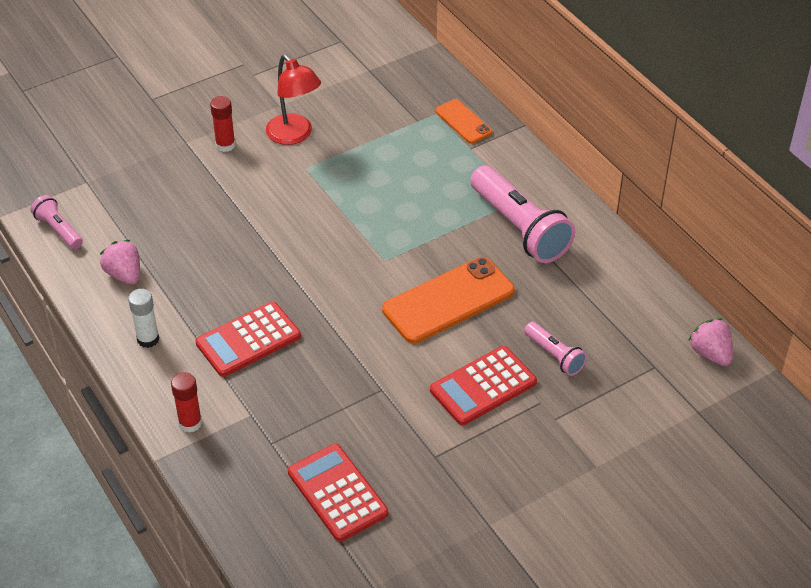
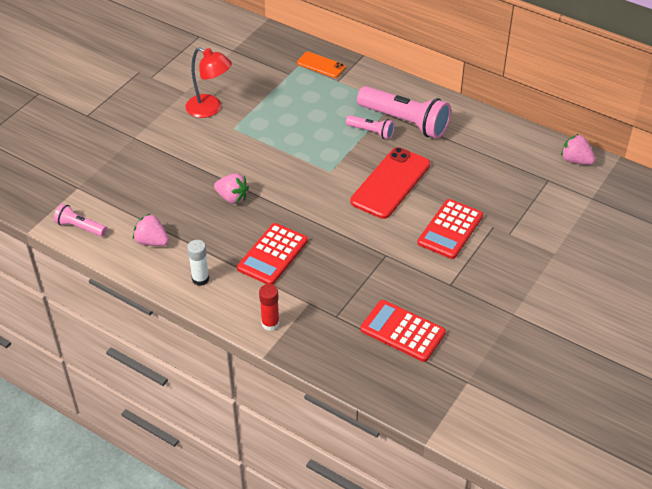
camera: 25 degrees left, 0 degrees up
(225, 145) = (164, 130): red glue stick -> none
(248, 253) = (232, 197): none -> pink strawberry
(448, 301) = (390, 183): orange phone -> red phone
(554, 356) = (482, 194): pink flashlight -> pink flashlight (371, 132)

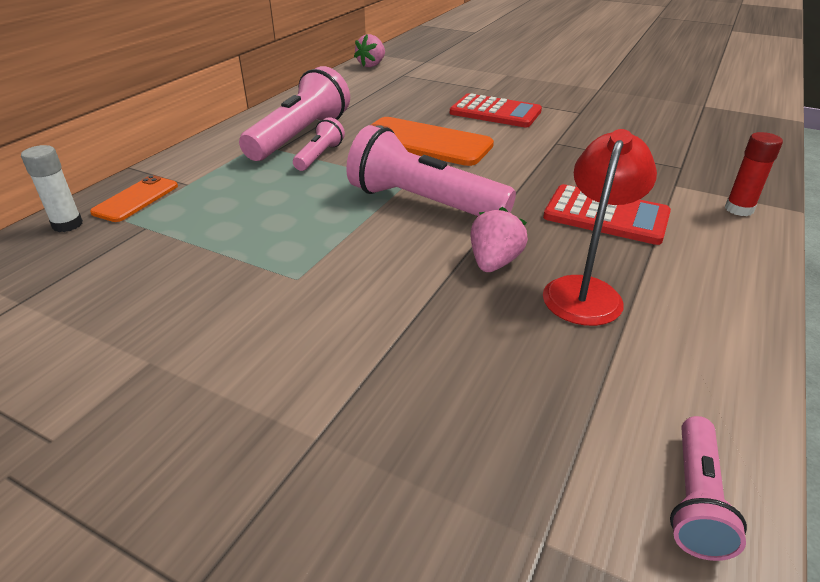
camera: 95 degrees left, 10 degrees down
(152, 241) = (660, 351): pink strawberry -> none
(200, 279) = (708, 278): white glue stick -> white glue stick (67, 225)
(210, 109) = (227, 314): red lamp -> red lamp (585, 290)
(300, 176) = (423, 203): none -> pink flashlight
(390, 183) = (425, 142): red phone -> orange phone
(402, 331) = (669, 132): red calculator -> none

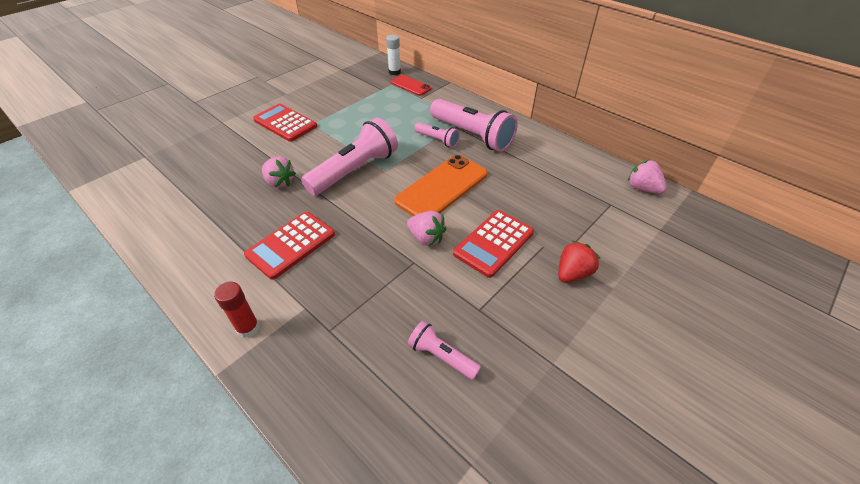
camera: 105 degrees right, 10 degrees up
(136, 199) = (410, 85): orange phone -> red phone
(301, 316) = (285, 123): none -> red calculator
(505, 85) = (572, 273): none -> red strawberry
(516, 141) = (426, 238): none -> pink strawberry
(585, 290) = (233, 207): red lamp -> none
(695, 499) = (120, 192): pink flashlight -> pink flashlight (441, 356)

